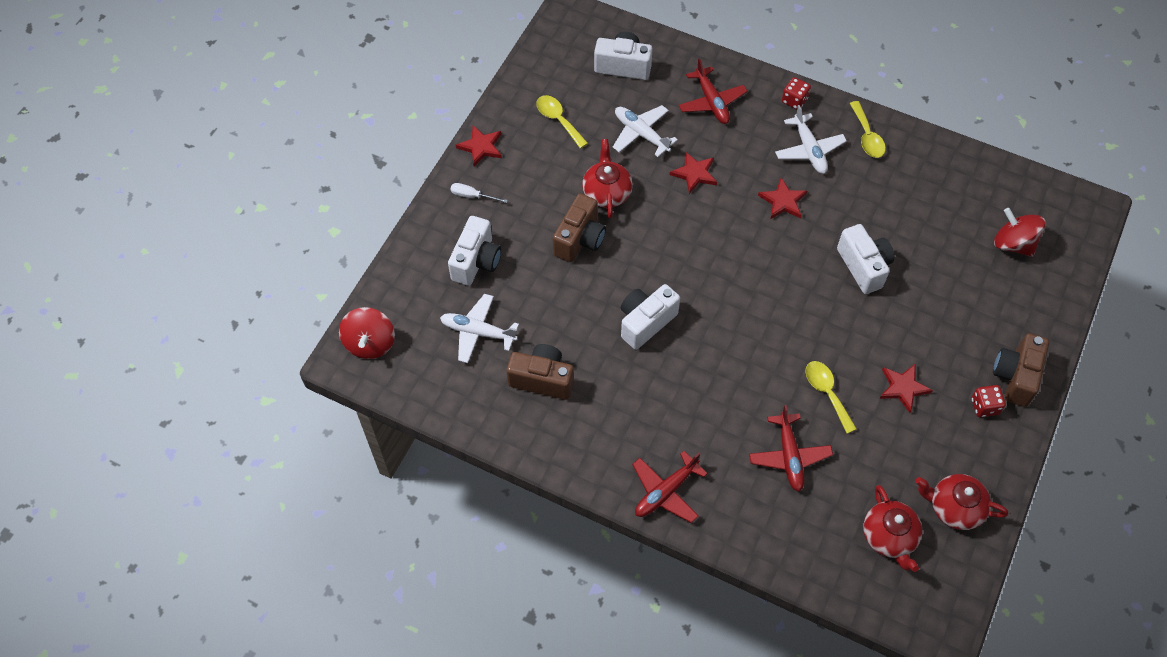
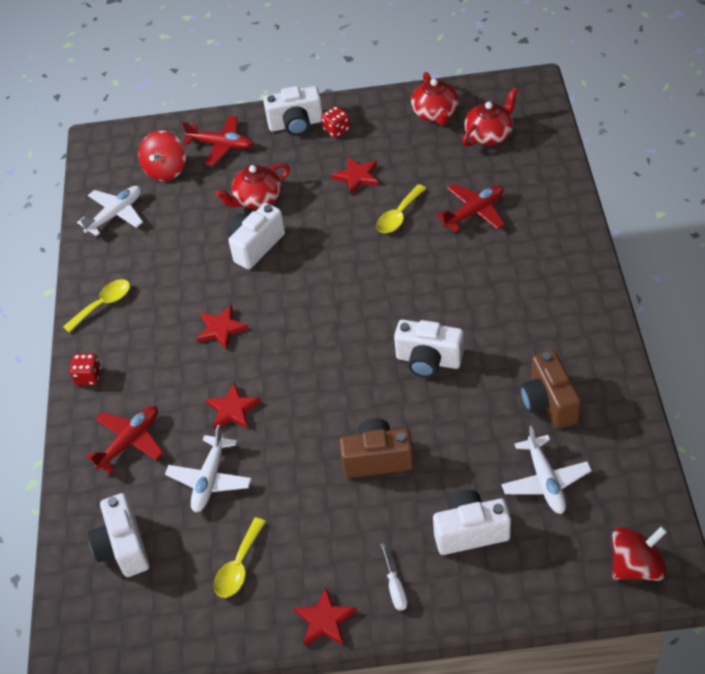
camera: 115 degrees left, 10 degrees down
(606, 192) = (305, 468): red teapot -> red teapot (257, 199)
(665, 492) = (573, 267): red plane -> red plane (221, 145)
(809, 150) = (146, 338): white plane -> white plane (116, 214)
(1015, 376) = (296, 124): brown camera -> white camera

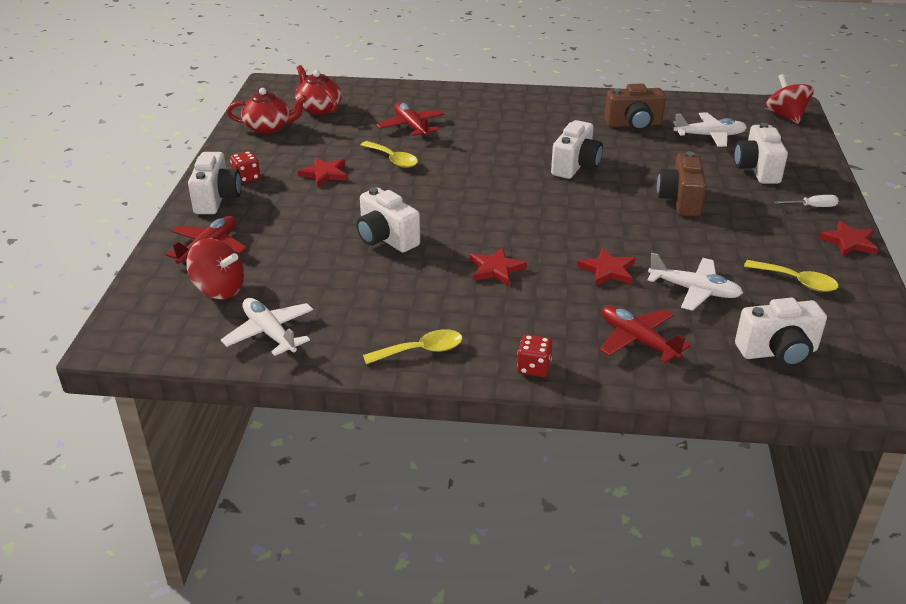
camera: 85 degrees left, 15 degrees down
(103, 304) = (421, 350): yellow spoon -> yellow spoon turned 105 degrees clockwise
(257, 199) = (315, 232): red teapot -> none

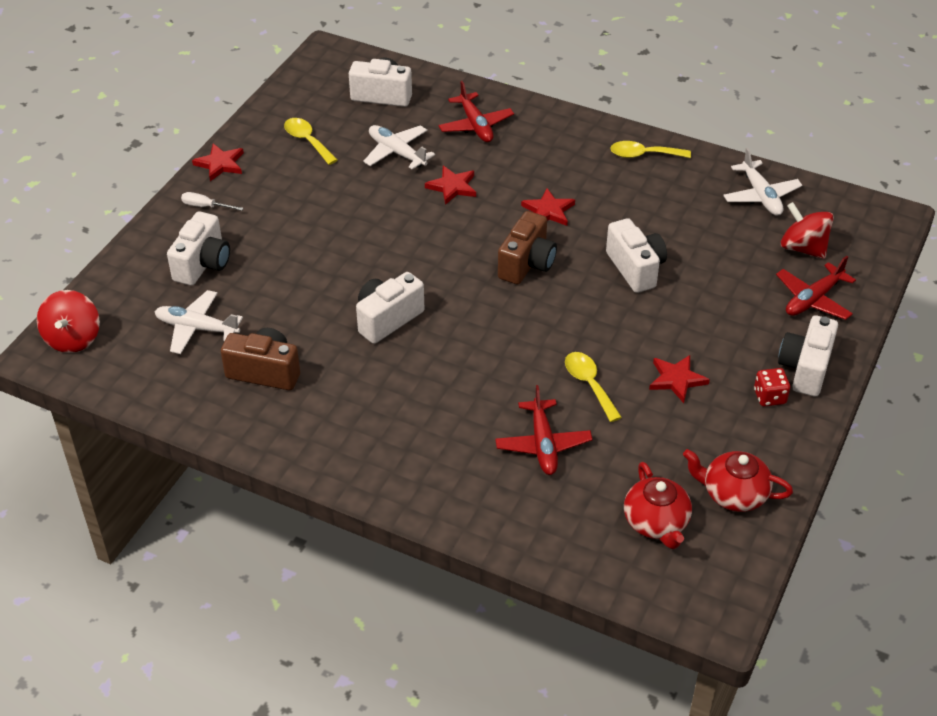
camera: 160 degrees left, 10 degrees up
(534, 368) = (565, 124): red dice -> none
(680, 200) = (320, 244): brown camera -> brown camera (527, 264)

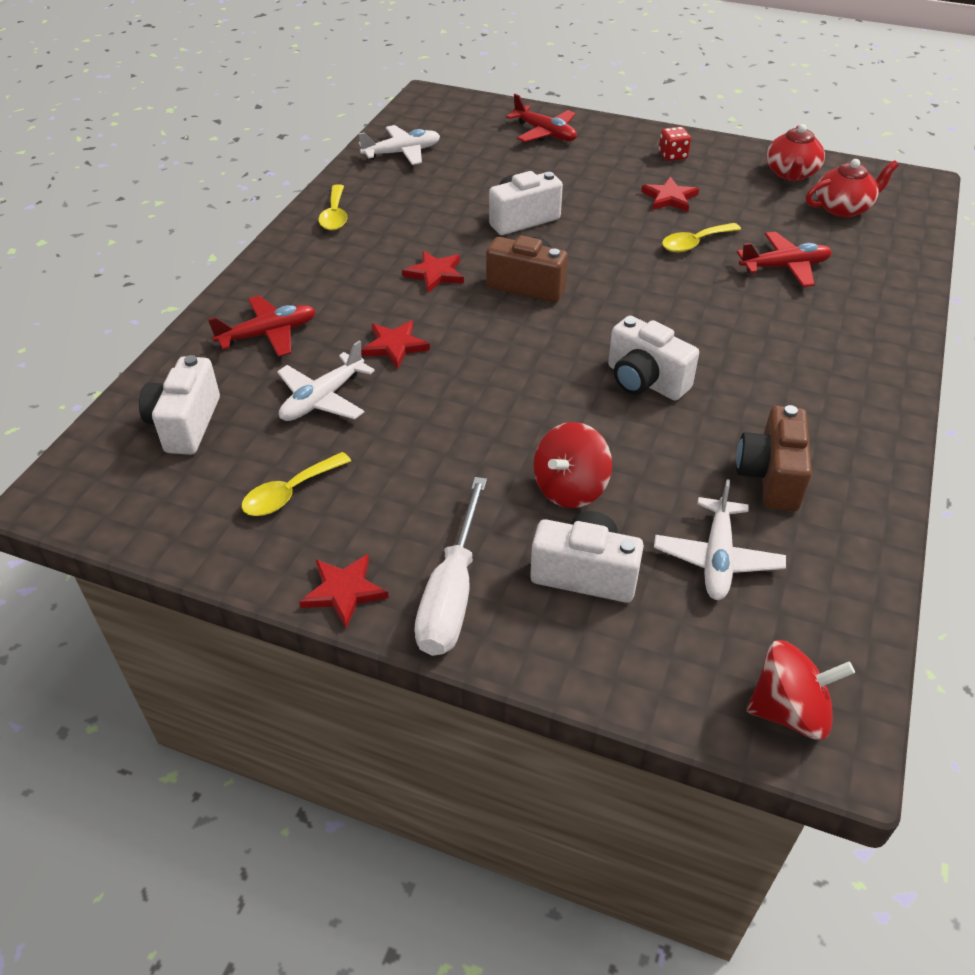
camera: 95 degrees left, 0 degrees up
(205, 206) = (452, 593): white screwdriver -> white screwdriver, size x2.12
(803, 248) = (476, 135): red spinning top -> red spinning top (570, 488)
(805, 369) = (633, 139): white camera -> none

